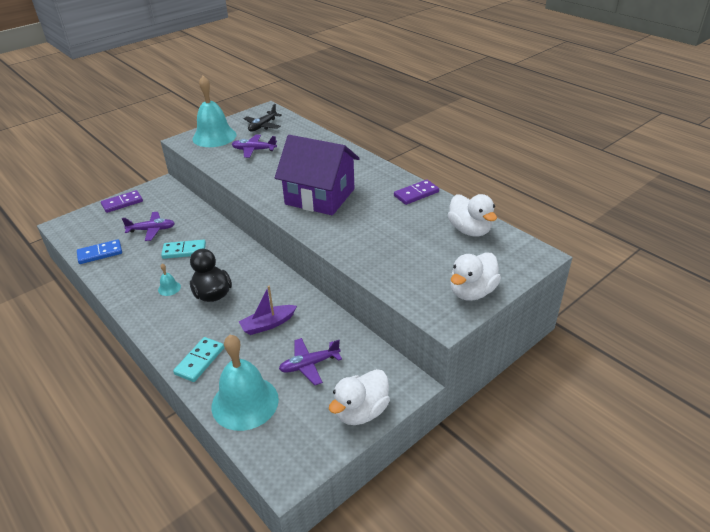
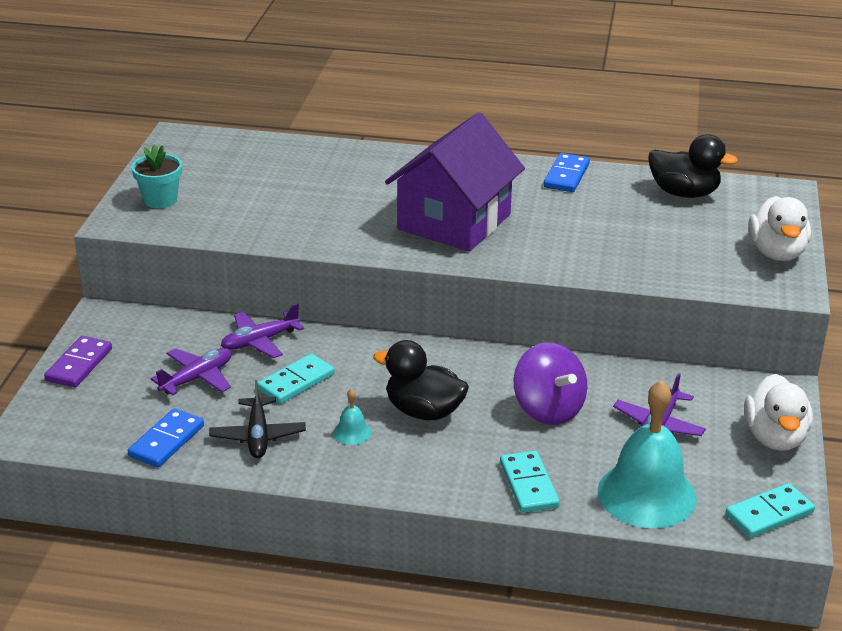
camera: 40 degrees left, 5 degrees down
(214, 136) = (160, 200): turquoise bell -> turquoise flower pot
(254, 150) = (259, 197): purple plane -> purple plane (260, 341)
(262, 126) = (213, 161): black plane -> black plane (258, 436)
(268, 324) = (548, 409): purple boat -> purple spinning top
(290, 458) = (769, 514): none -> turquoise domino
(320, 196) = (454, 222): purple house -> purple house turned 45 degrees counterclockwise
(416, 194) = (566, 176): purple domino -> blue domino
(469, 230) = (684, 193): white duck -> black duck

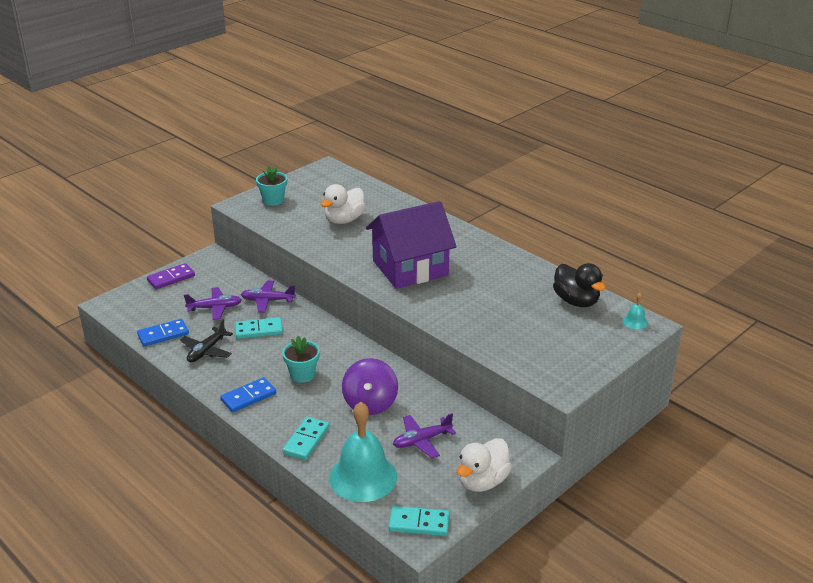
camera: 35 degrees right, 0 degrees up
(352, 432) = (253, 369): turquoise bell -> turquoise bell (635, 322)
(424, 411) = (302, 374): black duck -> turquoise flower pot
(566, 176) = (515, 264): blue domino -> blue domino (248, 397)
(776, 253) = (585, 362): white duck -> white duck (344, 220)

